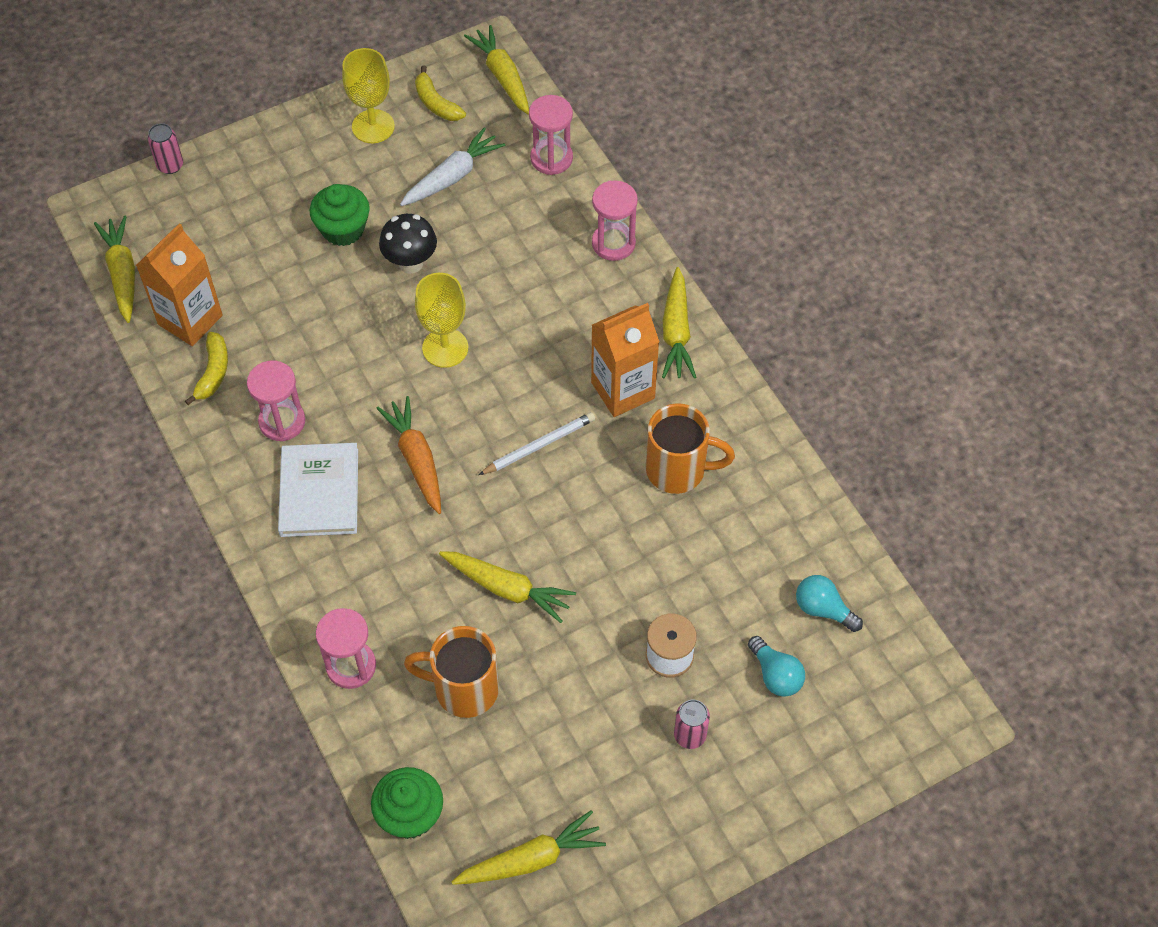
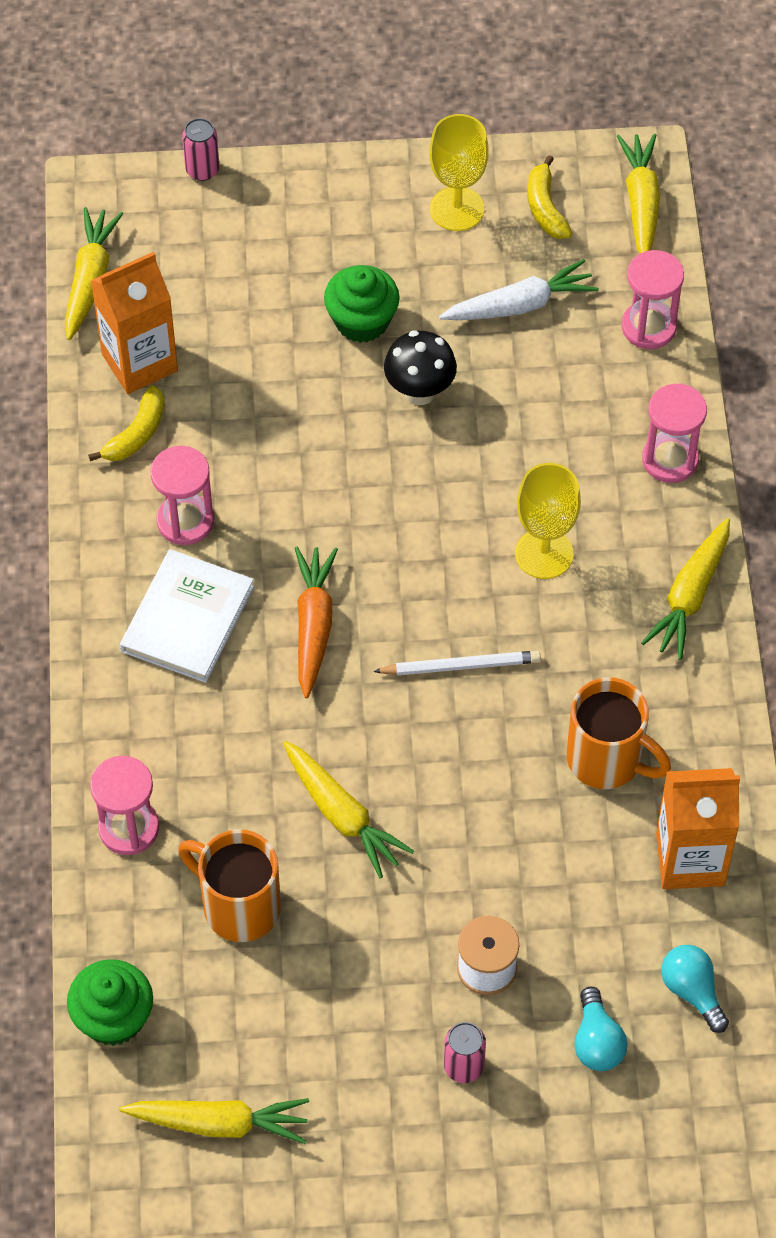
camera: 25 degrees right, 0 degrees up
(445, 348) = (410, 508): yellow goblet -> yellow goblet (544, 553)
(623, 390) = (590, 640): orange carton -> orange carton (690, 859)

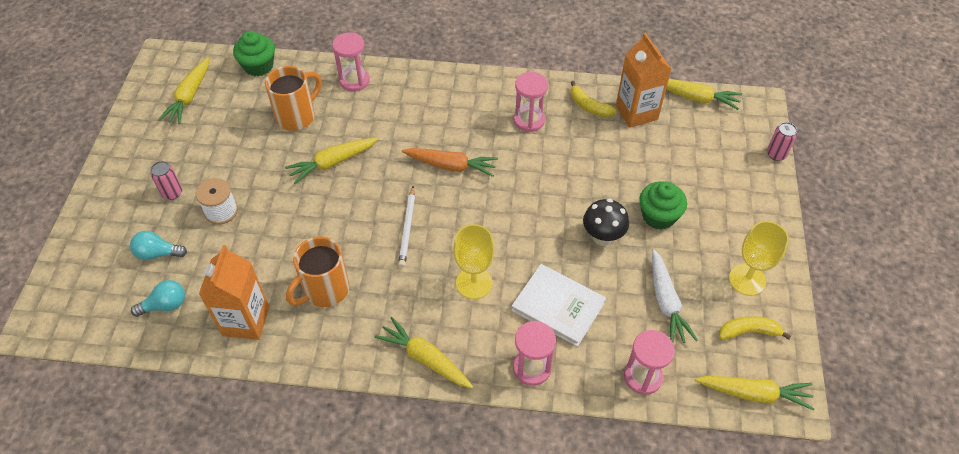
camera: 100 degrees right, 5 degrees down
(187, 619) = (468, 114): white book -> white book (558, 306)

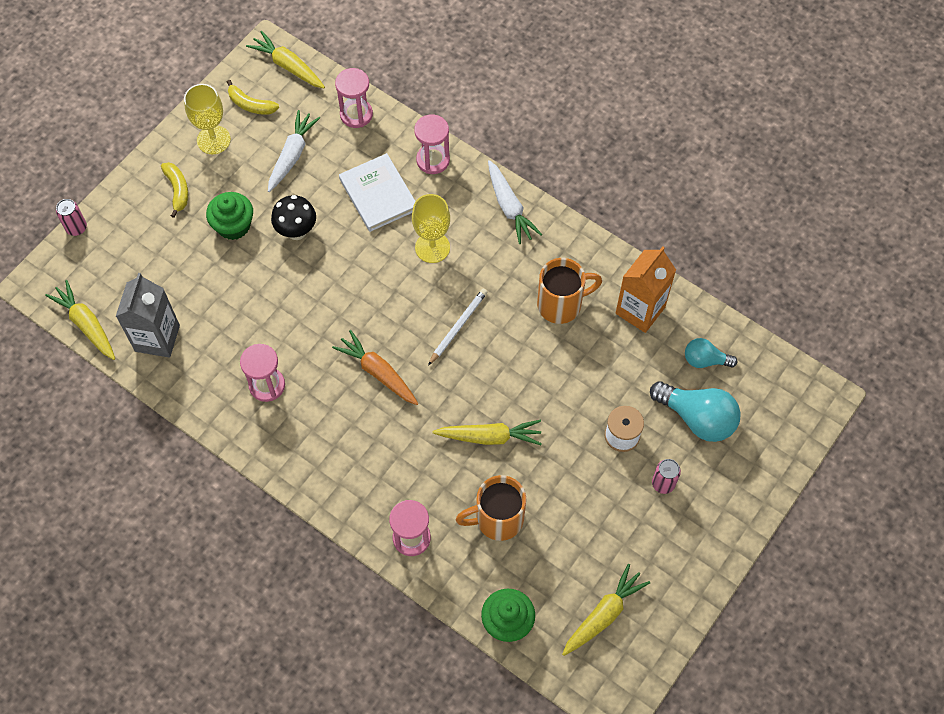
camera: 150 degrees left, 10 degrees up
(157, 253) = (697, 418): turquoise light bulb -> turquoise light bulb, size x1.73
(425, 358) = (509, 207): yellow carrot -> white carrot
(589, 106) = (196, 370): yellow banana -> yellow banana (177, 190)
(636, 112) = (157, 338): orange carton -> grey carton

